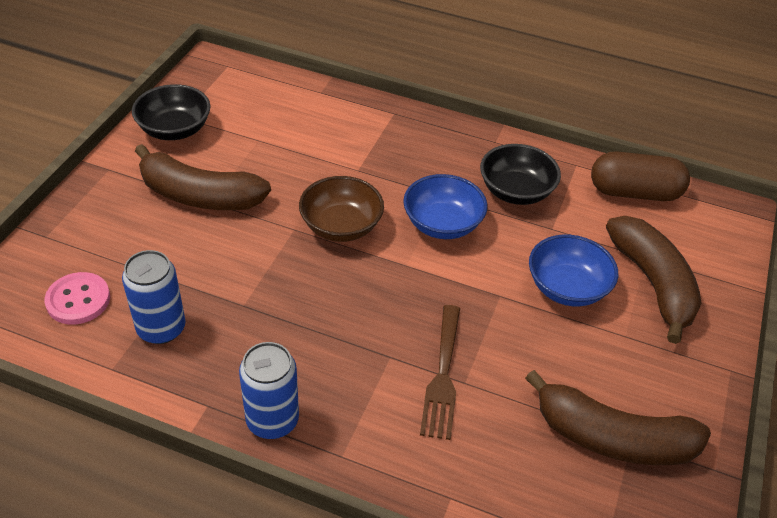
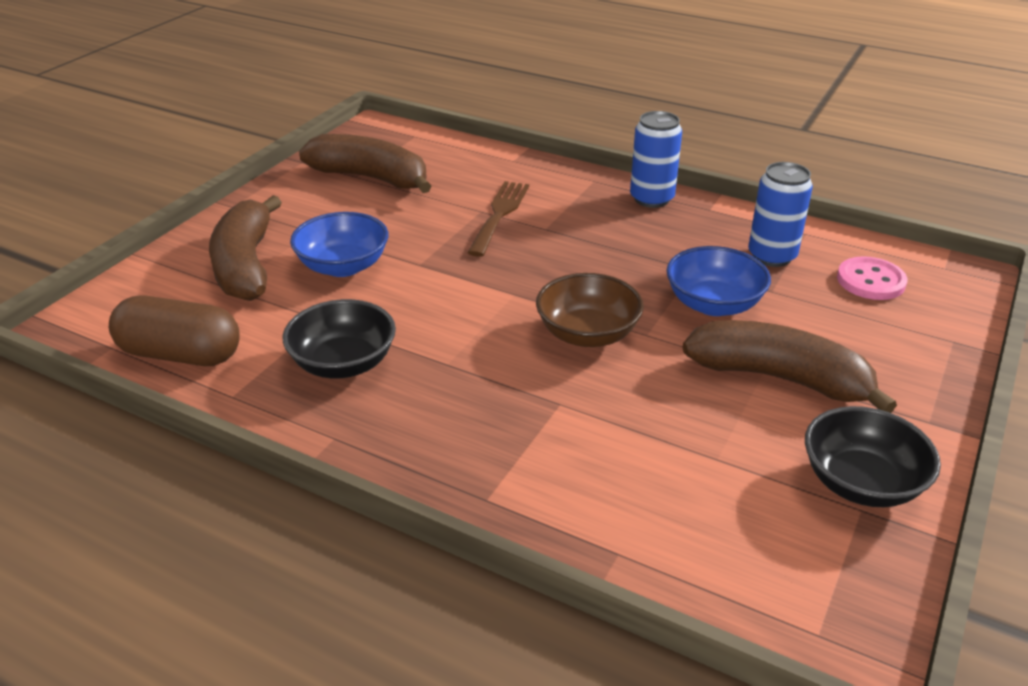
camera: 170 degrees left, 10 degrees down
(442, 224) = (458, 330): blue bowl -> blue bowl (713, 304)

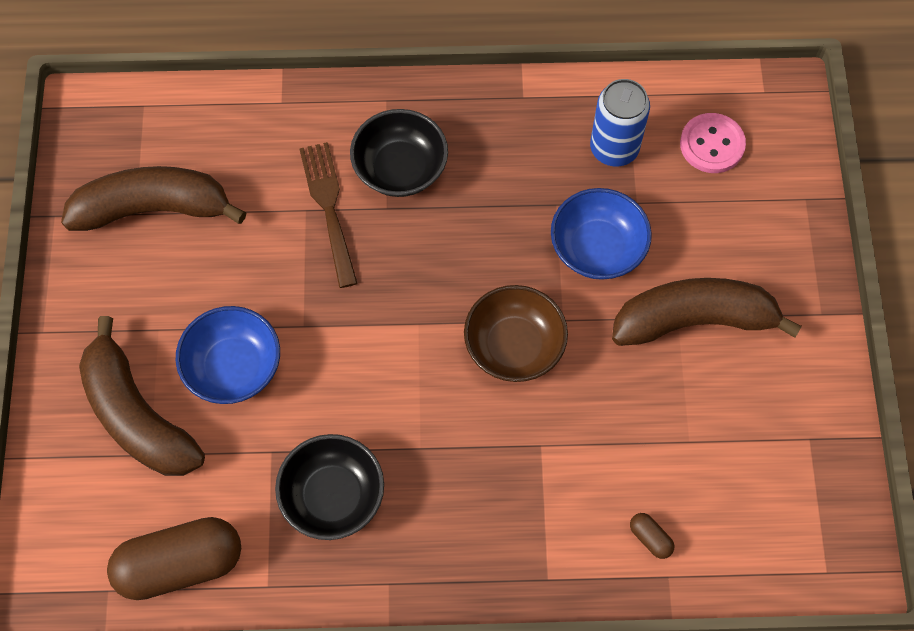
camera: 30 degrees left, 30 degrees up
(620, 513) = (650, 538): none -> brown capsule
(651, 199) = (460, 106): blue can -> none
(861, 483) = (799, 411): black bowl -> black bowl (400, 168)

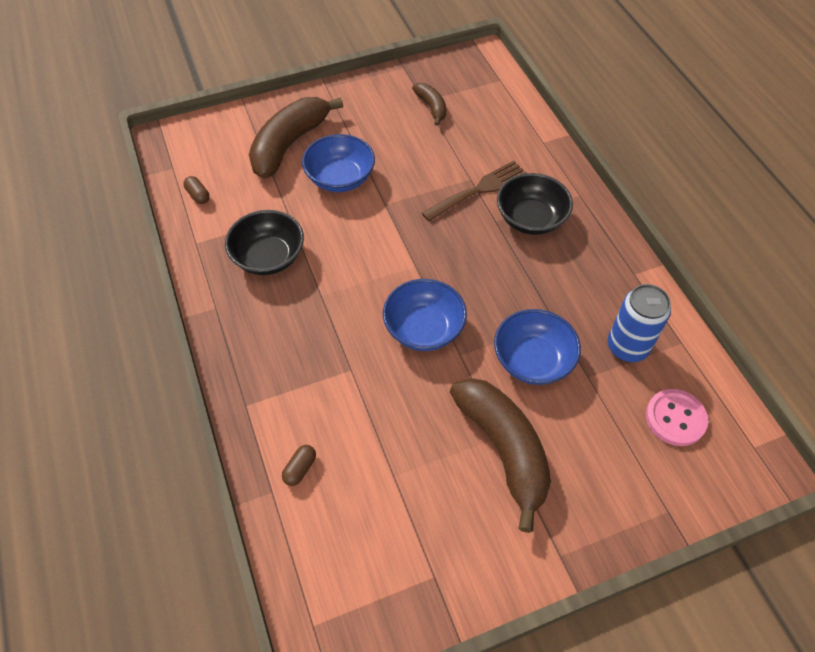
camera: 70 degrees right, 10 degrees down
(154, 209) = (431, 107): brown banana -> brown banana, size x0.50
(180, 565) = (198, 195): brown capsule -> brown capsule, size x0.40
(514, 346) = (424, 329): brown bowl -> blue bowl

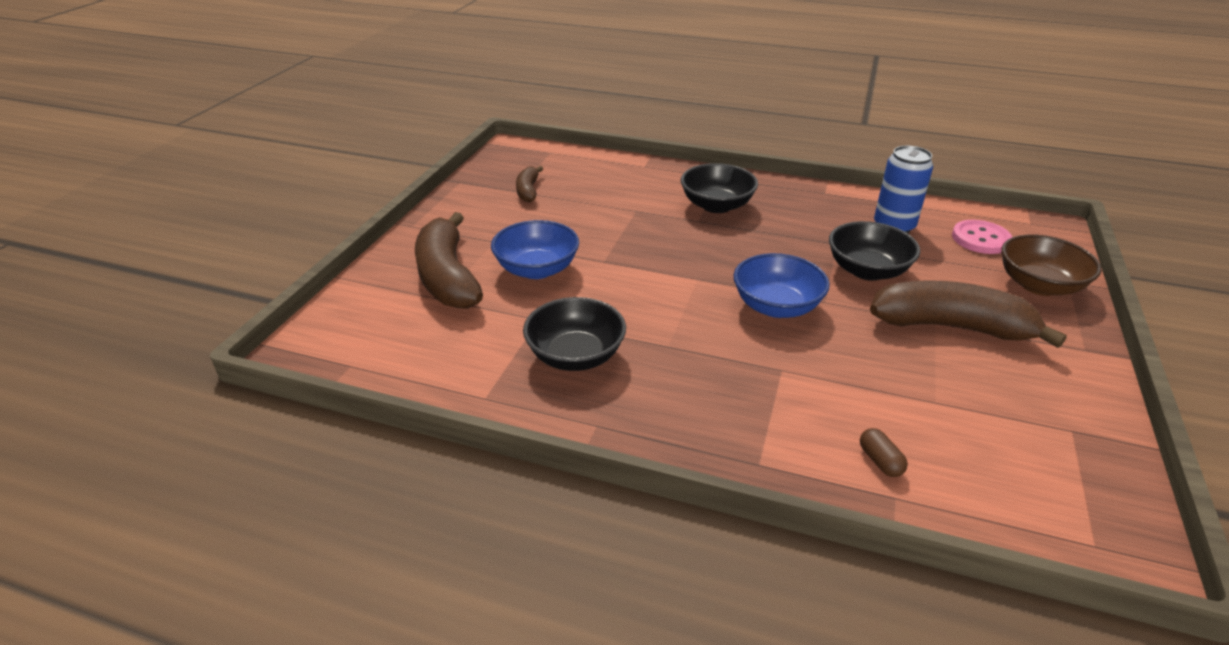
camera: 50 degrees left, 20 degrees down
(198, 195) = (420, 365): brown capsule -> none
(431, 107) = (528, 190): brown banana -> brown banana turned 105 degrees counterclockwise
(479, 190) = (654, 212): brown fork -> none
(533, 360) = (867, 270): blue bowl -> black bowl
(635, 490) = (1039, 285): none -> brown bowl

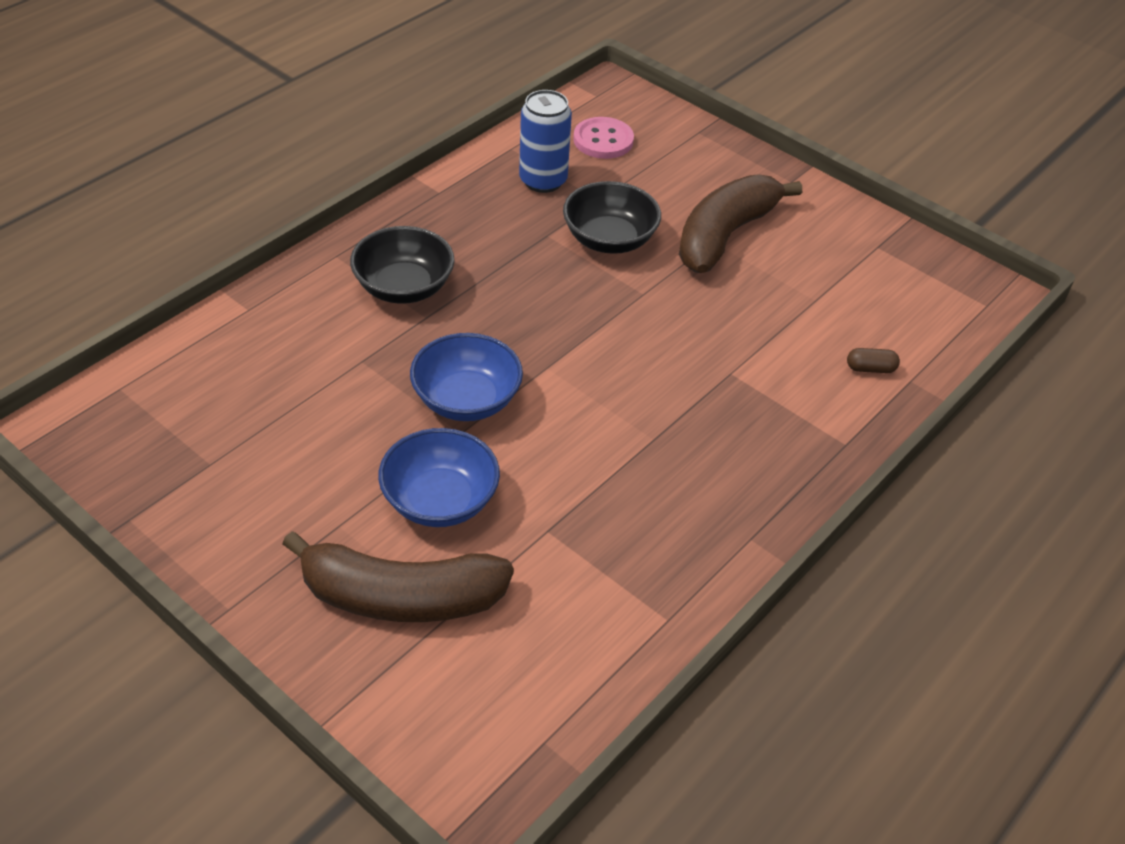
camera: 70 degrees left, 10 degrees up
(528, 190) = (223, 448): brown banana -> none
(575, 356) = (634, 519): black bowl -> none
(776, 306) = (632, 331): blue bowl -> blue bowl (466, 400)
(1039, 285) = (695, 151): brown bowl -> none

